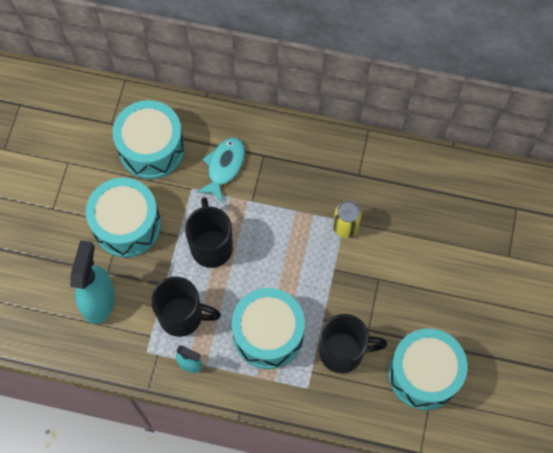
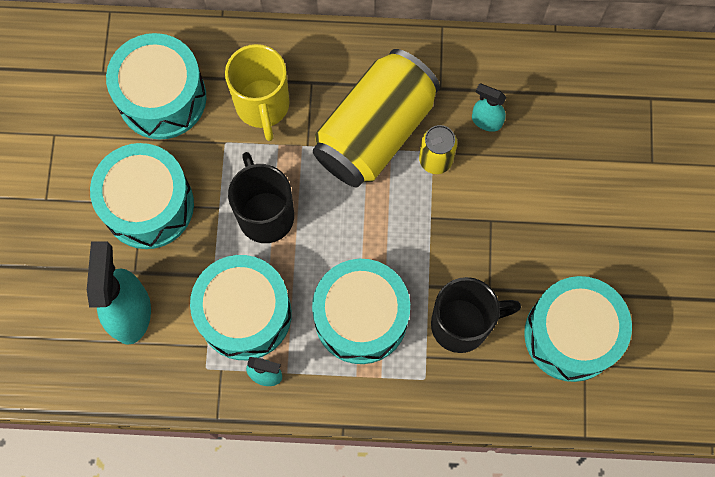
camera: 10 degrees left, 5 degrees up
(183, 316) = (245, 314): black mug -> turquoise drum
(224, 167) = (262, 106): turquoise fish -> yellow mug
(304, 199) = (375, 131): none -> yellow can
(388, 204) = (486, 121): none -> turquoise spray bottle

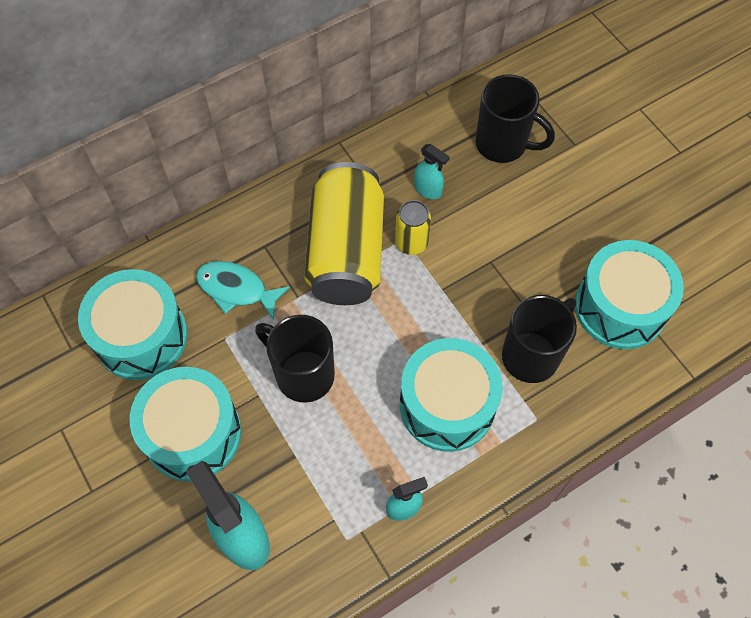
camera: 35 degrees left, 10 degrees down
(245, 314) = (347, 469): turquoise drum -> none
(262, 106) = (236, 289): yellow mug -> turquoise fish
(486, 121) = (428, 190): turquoise spray bottle -> turquoise spray bottle turned 135 degrees counterclockwise
(586, 120) = (503, 144): none -> black mug

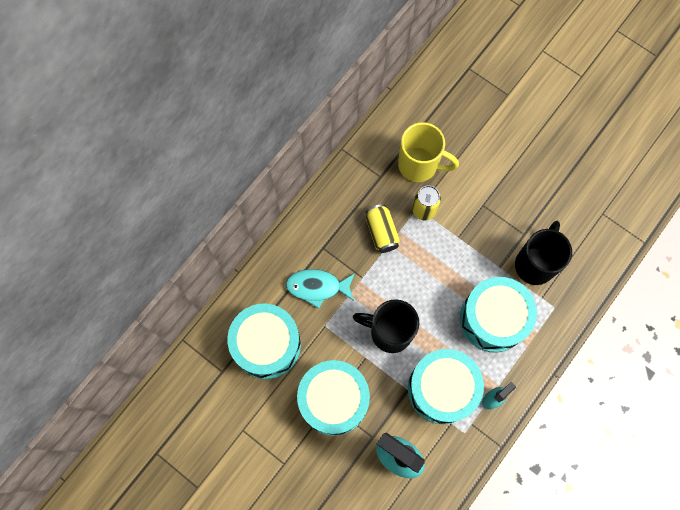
camera: 20 degrees left, 10 degrees up
(346, 252) = (381, 232): yellow can -> yellow can, size x0.47
(428, 190) = (419, 165): turquoise spray bottle -> yellow mug
(503, 144) = (458, 111): black mug -> none
(620, 307) = (580, 208): turquoise drum -> turquoise drum (442, 389)

